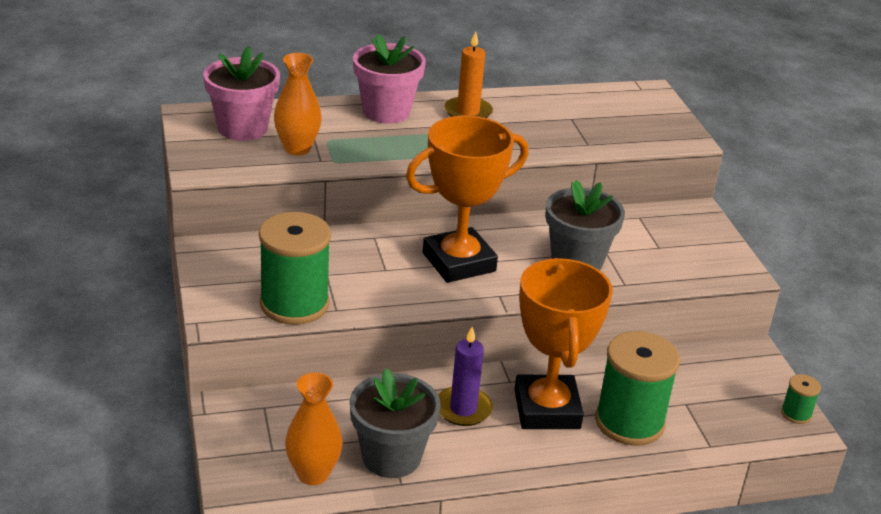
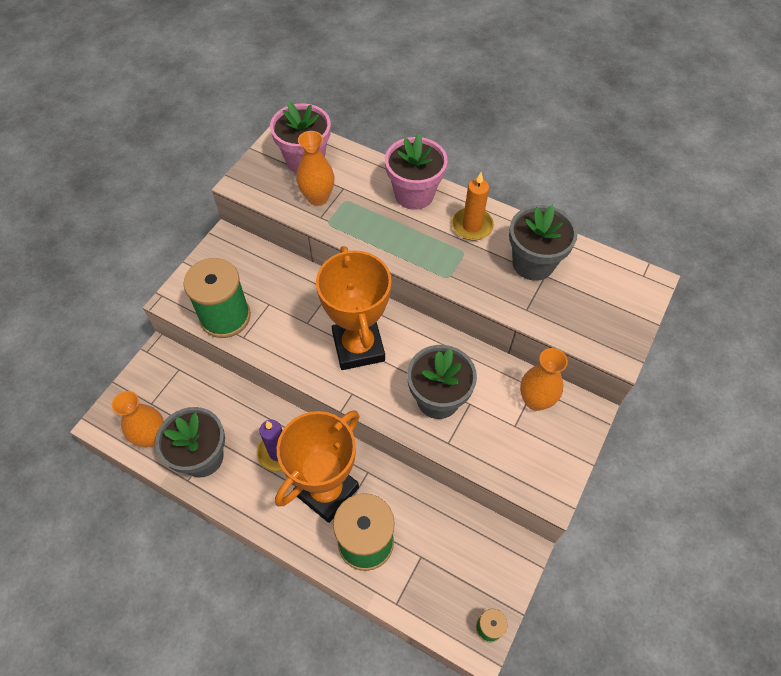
camera: 45 degrees right, 25 degrees up
(459, 262) = (358, 347): orange trophy -> orange trophy turned 60 degrees clockwise
(551, 115) = (533, 263): none -> grey flower pot
(651, 224) = (535, 400): none -> orange vase

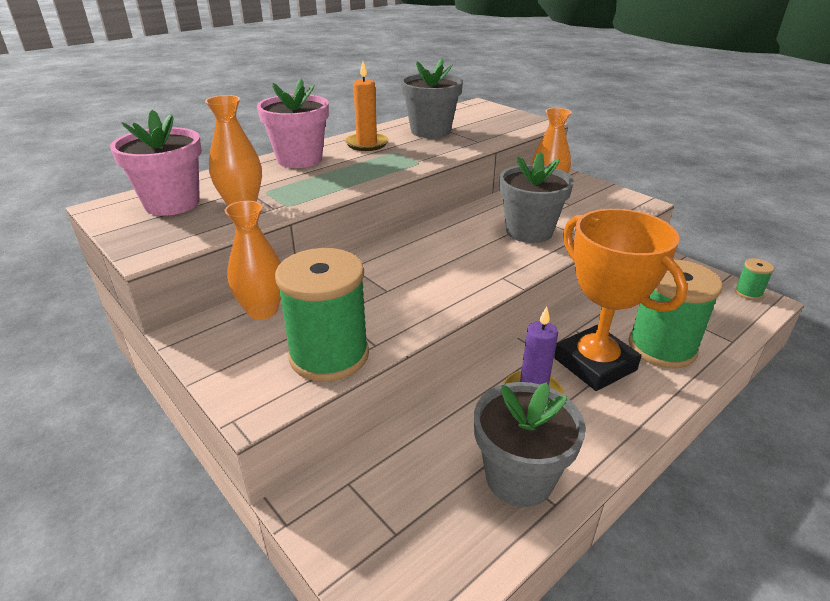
camera: 70 degrees left, 25 degrees down
(152, 437) = (463, 542): orange vase -> orange vase (262, 311)
(358, 347) = (443, 263): orange trophy -> none

